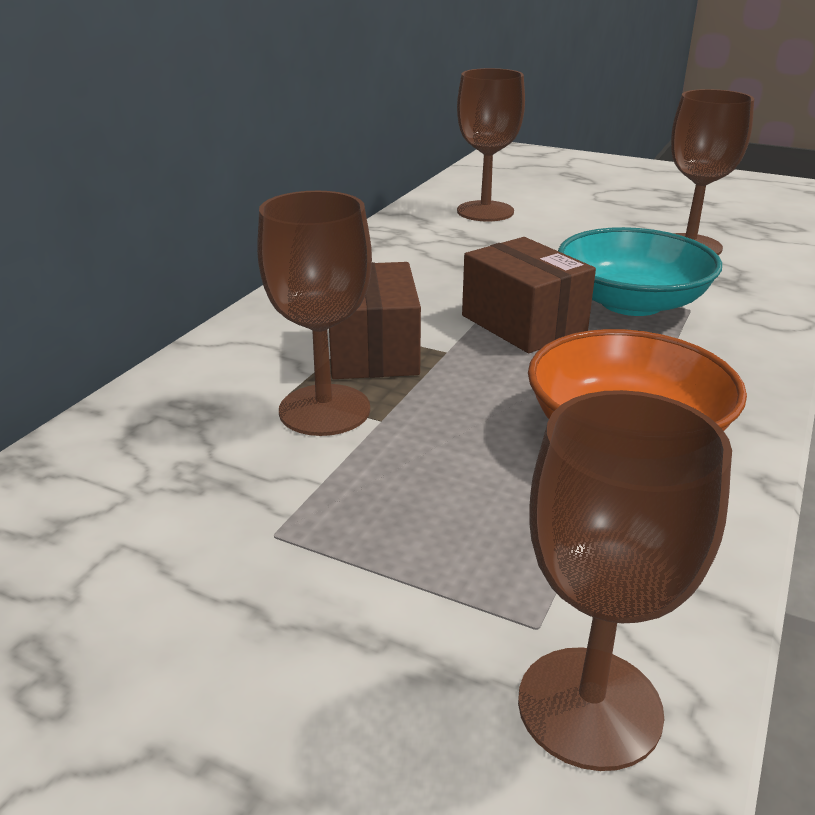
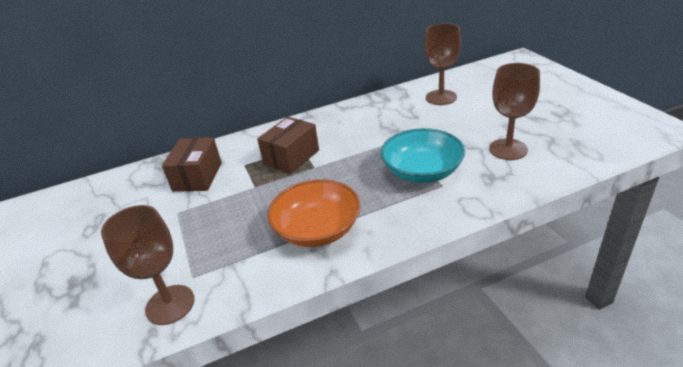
camera: 45 degrees right, 5 degrees up
(324, 410) = (245, 176): brown goblet -> none
(523, 324) = (360, 165): brown box -> brown box (197, 176)

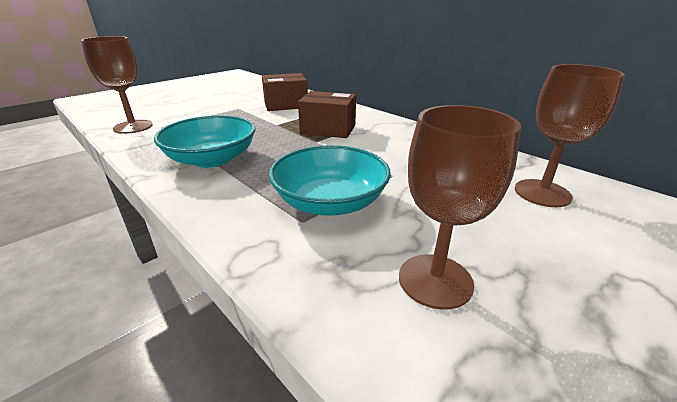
camera: 65 degrees right, 5 degrees down
(317, 229) = (212, 159): orange bowl -> turquoise bowl

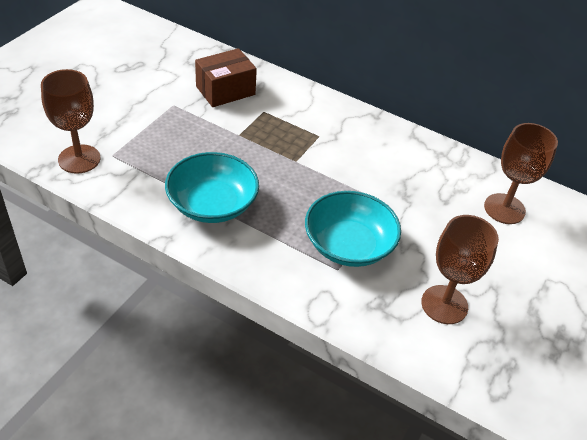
camera: 20 degrees left, 15 degrees up
(328, 129) = (298, 137): brown box -> none

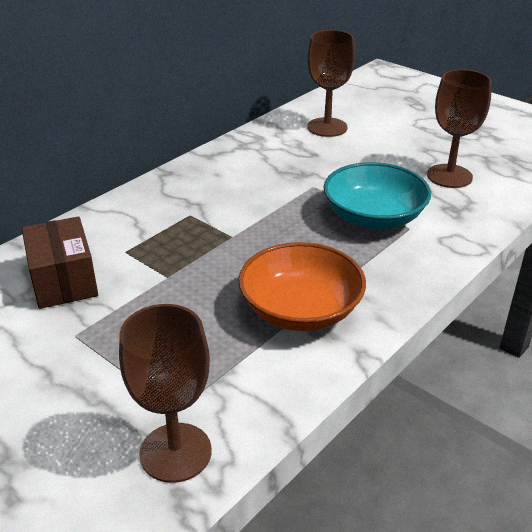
camera: 75 degrees left, 10 degrees down
(212, 204) = (301, 310): turquoise bowl -> orange bowl

